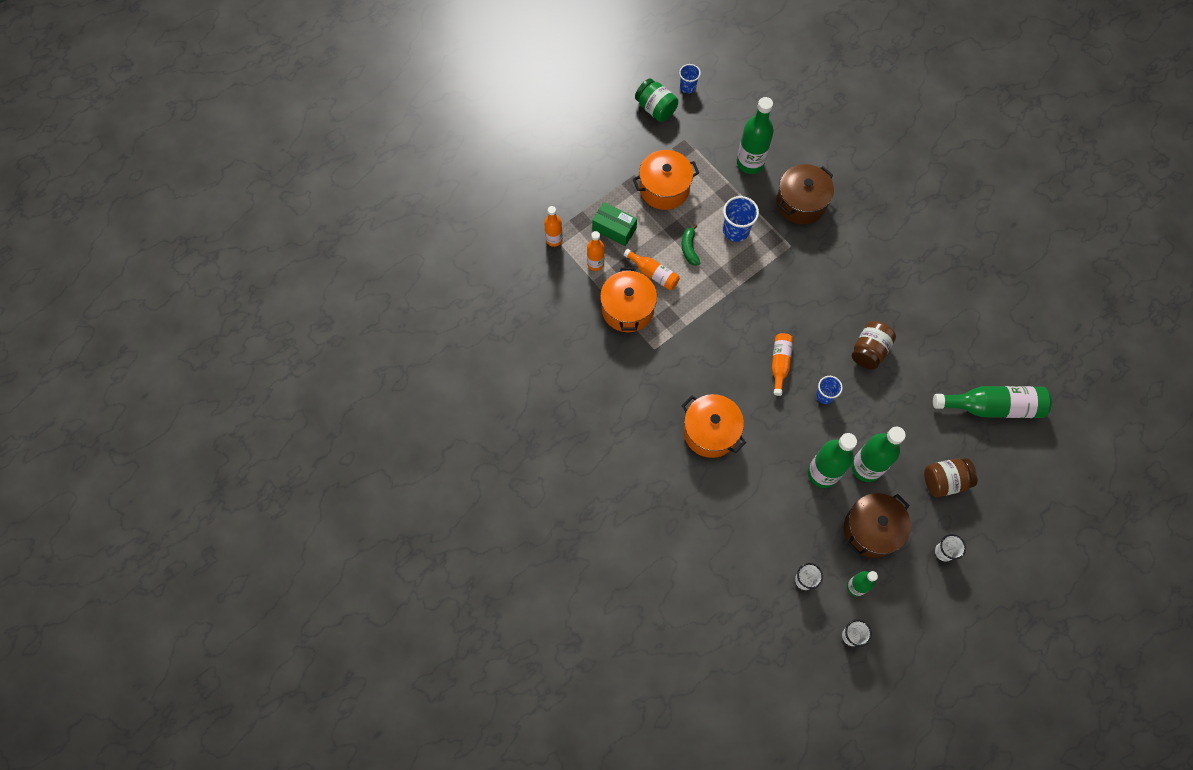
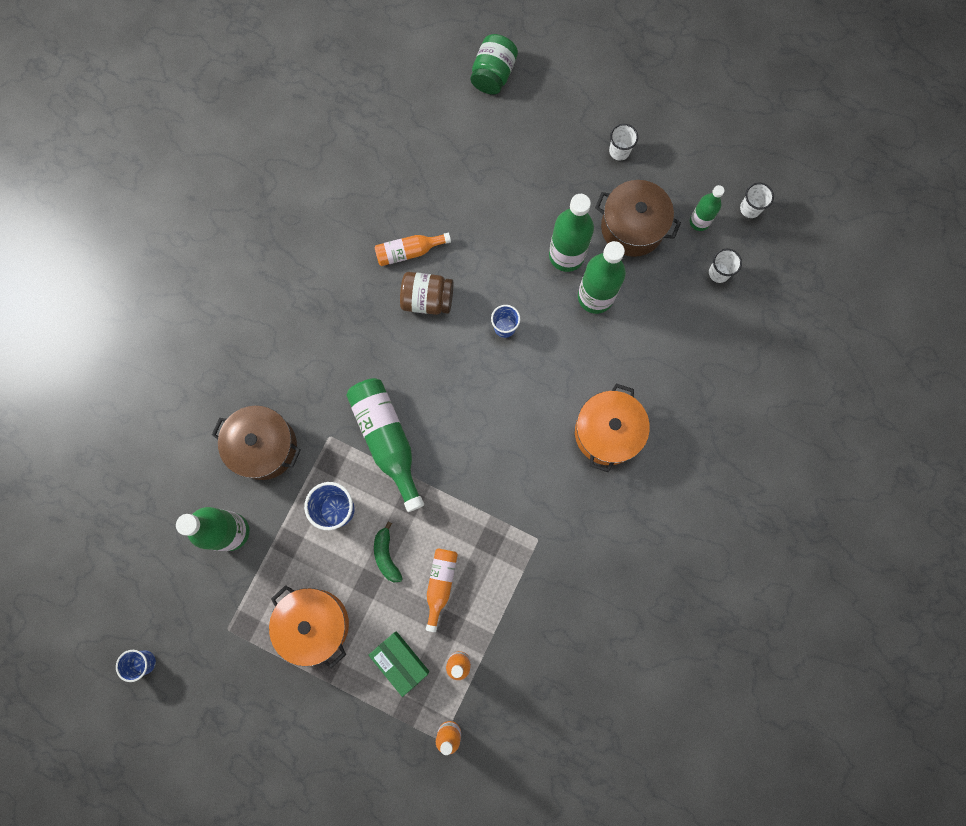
camera: 115 degrees left, 10 degrees up
(614, 229) = (400, 662): green box -> green box turned 45 degrees counterclockwise
(627, 309) = (502, 594): orange pot -> none
(655, 108) = (196, 690): green jar -> green jar (493, 74)
(689, 248) = (386, 555): green banana -> green banana turned 105 degrees clockwise
(780, 364) = (489, 389): orange bottle -> orange bottle (409, 251)
(944, 481) = (543, 174): brown jar -> none
(992, 406) = (435, 153): green bottle -> green bottle (387, 440)

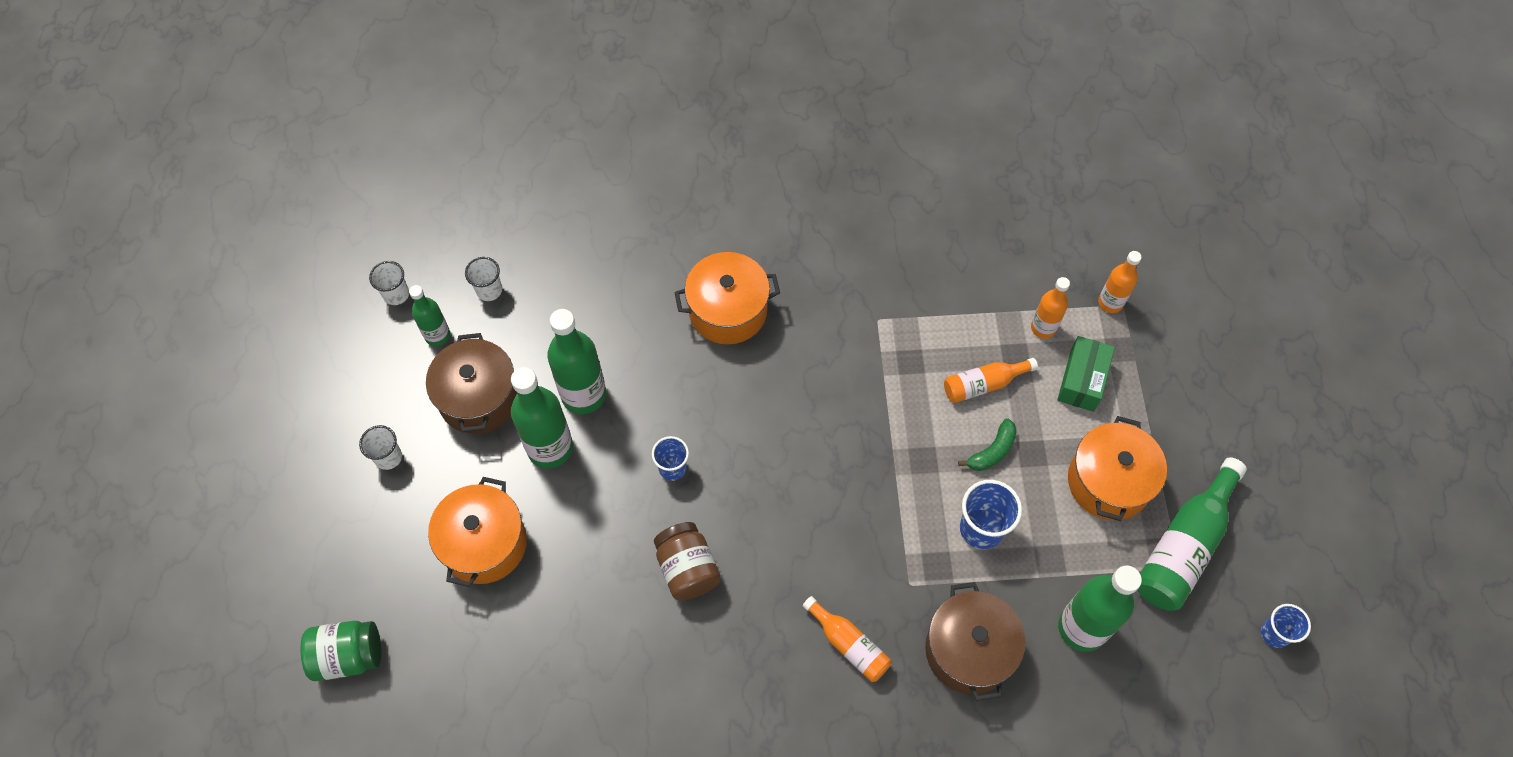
camera: 120 degrees left, 15 degrees down
(387, 440) = (874, 520): green bottle -> green bottle (1184, 546)
(409, 251) = (640, 624): orange bottle -> orange bottle (849, 644)
(521, 183) = (484, 543): none -> orange pot

